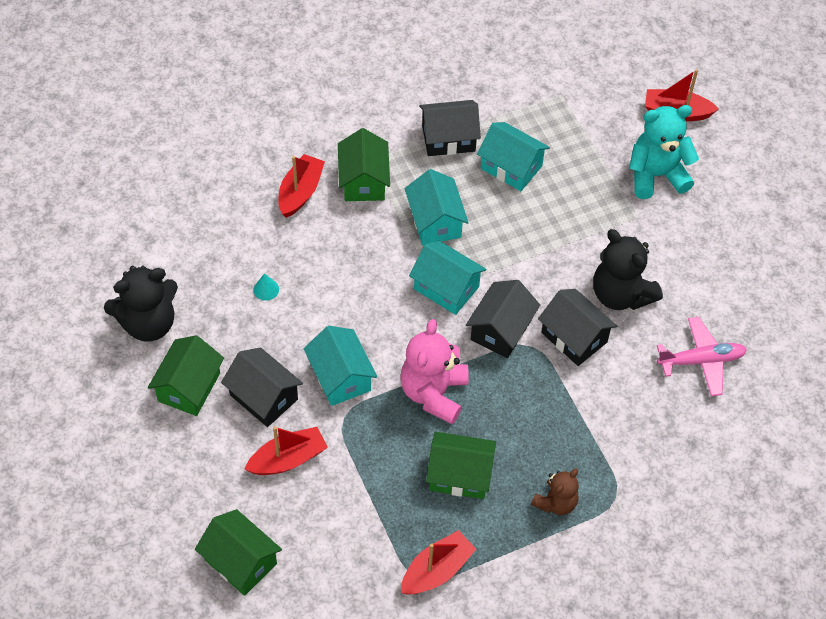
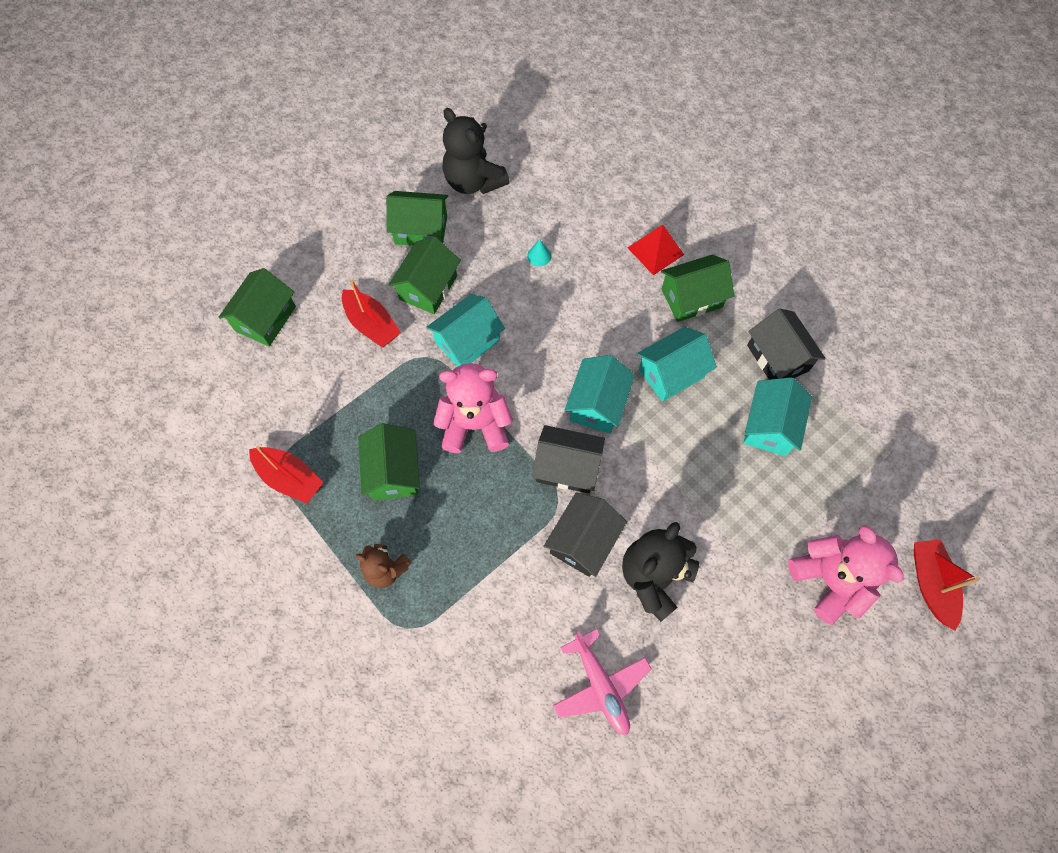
camera: 75 degrees right, 10 degrees up
(264, 397) = (428, 287): black house -> green house
(300, 192) = (655, 251): red boat -> red pyramid
(656, 175) = (829, 580): turquoise teddy bear -> pink teddy bear

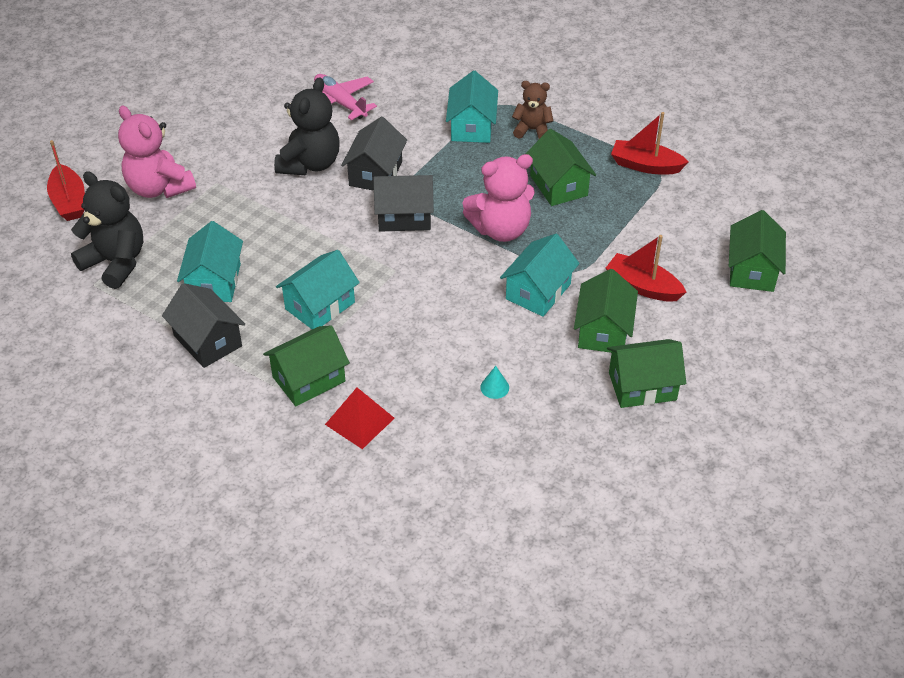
camera: 165 degrees right, 20 degrees down
(473, 181) = (608, 455): black teddy bear -> black teddy bear (116, 262)
(597, 404) = (389, 266): turquoise house -> turquoise house (471, 127)

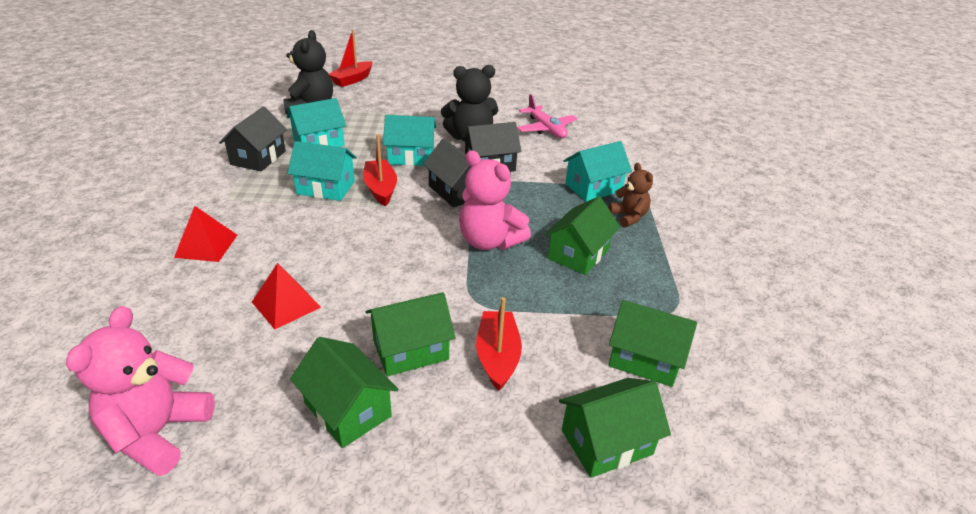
camera: 55 degrees right, 10 degrees down
(159, 188) = (391, 99): pink teddy bear -> pink teddy bear (158, 433)
(309, 379) = (242, 208): green house -> green house (645, 358)
(340, 103) = (546, 129): pink plane -> pink plane turned 135 degrees clockwise
(494, 387) = (286, 304): turquoise cone -> red pyramid
(538, 291) = (430, 288): turquoise house -> turquoise house (411, 157)
(645, 165) = (669, 297): red boat -> red boat (381, 189)

